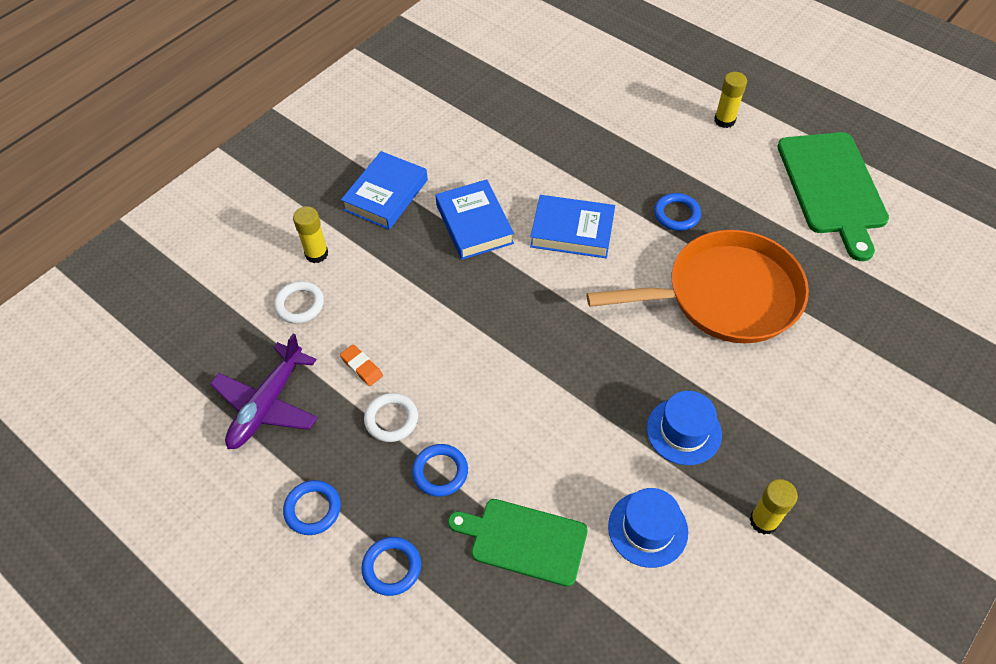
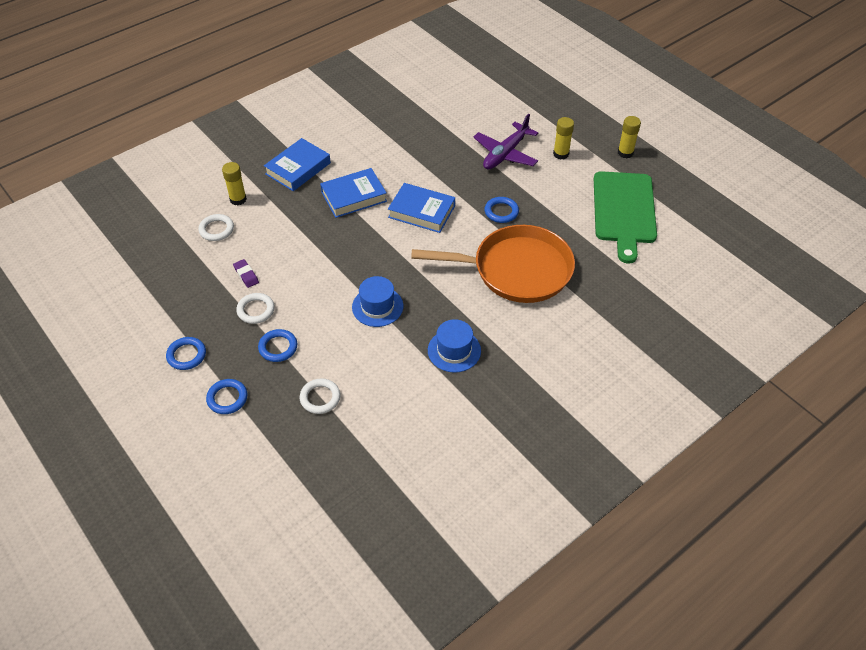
camera: 10 degrees right, 5 degrees down
(267, 405) = (176, 288): purple plane -> purple plane (505, 154)
(361, 367) = (246, 275): orange eraser -> purple eraser
(474, 224) = (354, 196): blue book -> blue book turned 75 degrees clockwise
(524, 541) = (320, 398): green cutting board -> white ring
(648, 529) = (407, 405): blue hat -> blue hat (377, 306)
(763, 521) = (489, 414): yellow glue stick -> yellow glue stick (625, 153)

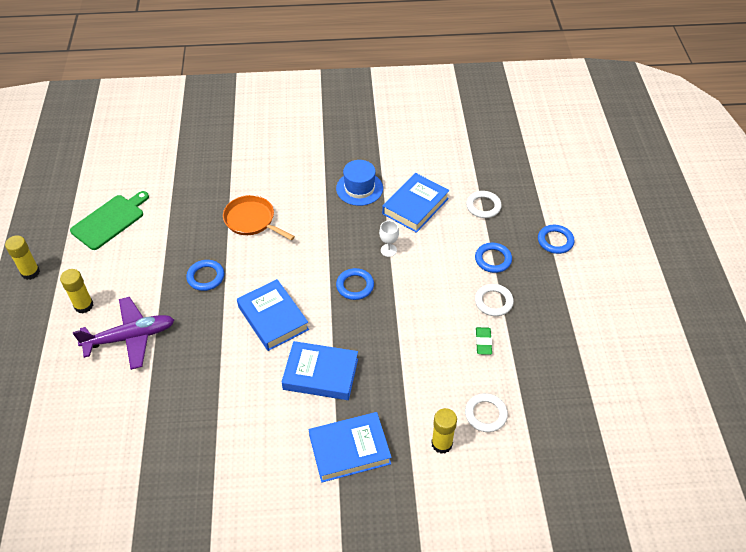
camera: 145 degrees left, 0 degrees up
(186, 355) = (574, 292): blue ring -> blue ring (355, 286)
(246, 275) = (483, 342): purple eraser -> green eraser
(377, 306) = (388, 250): blue hat -> white goblet
(386, 361) = (415, 206): none -> blue book
(516, 270) = (252, 220): orange pan -> orange pan, size x0.53
(624, 211) = (110, 220): green cutting board -> green cutting board, size x0.66

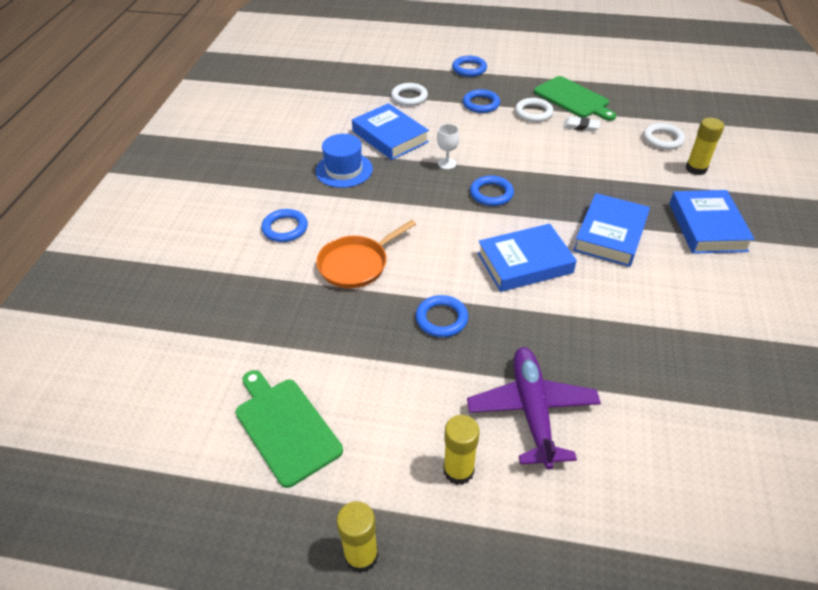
camera: 75 degrees left, 5 degrees down
(281, 174) = (285, 228): none -> blue ring
(483, 342) = (581, 126): green eraser -> white eraser
(534, 332) = (573, 99): none -> green cutting board

